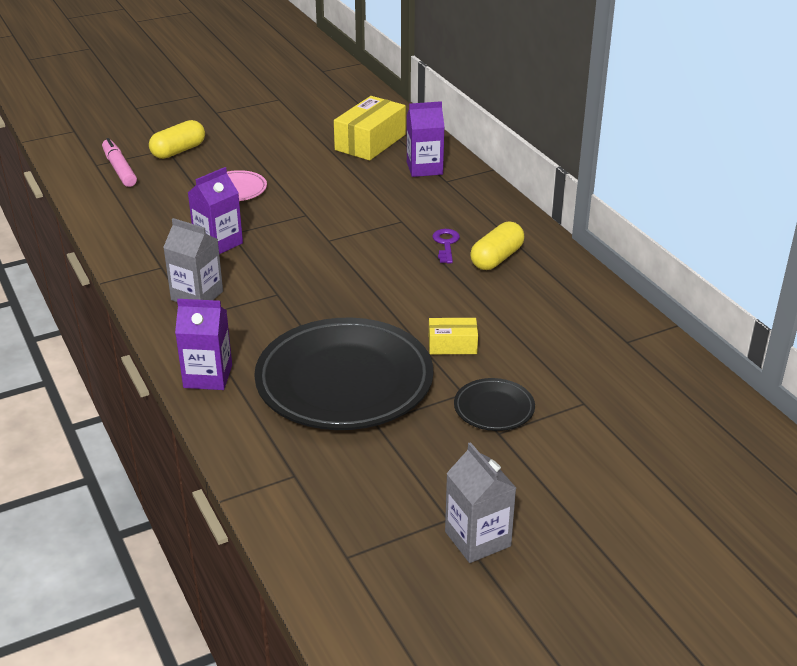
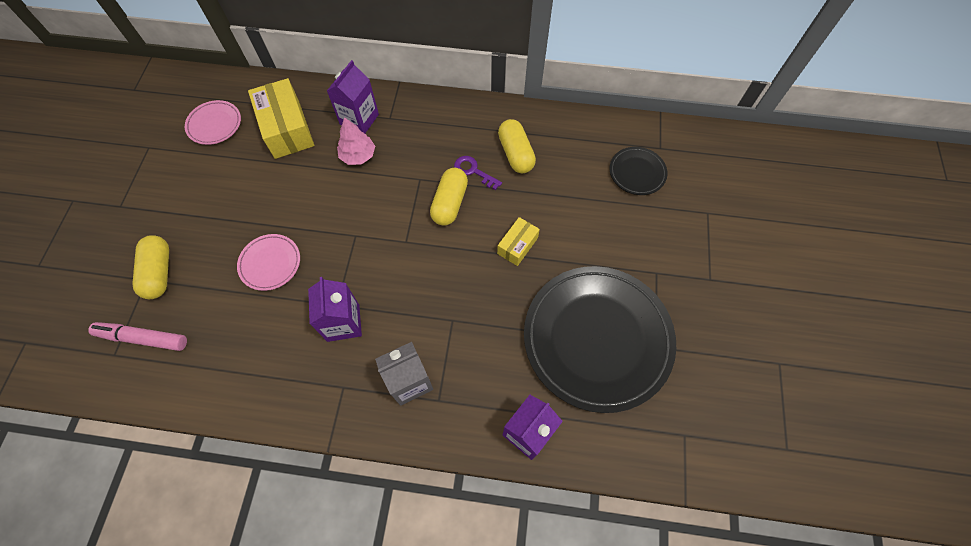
camera: 55 degrees left, 30 degrees up
(333, 113) = (215, 125): none -> pink plate
(386, 183) = (358, 156): none -> pink tree
(395, 245) = (449, 203): none -> yellow capsule
(452, 345) = (599, 245): yellow box -> yellow box (517, 245)
(477, 539) = (807, 358): grey carton -> none
(494, 408) = (684, 266): black plate -> black plate (637, 173)

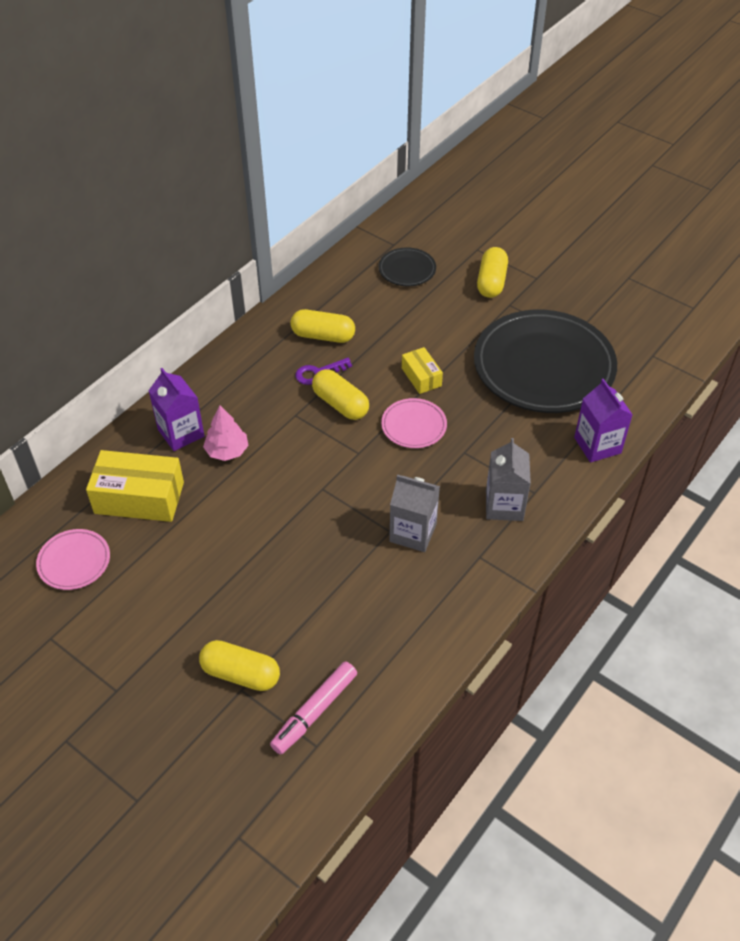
camera: 60 degrees left, 15 degrees down
(270, 263) = (303, 569): pink plate -> pink plate (413, 426)
(343, 323) = (413, 532): purple carton -> grey carton
(674, 244) = (491, 282): none -> yellow capsule

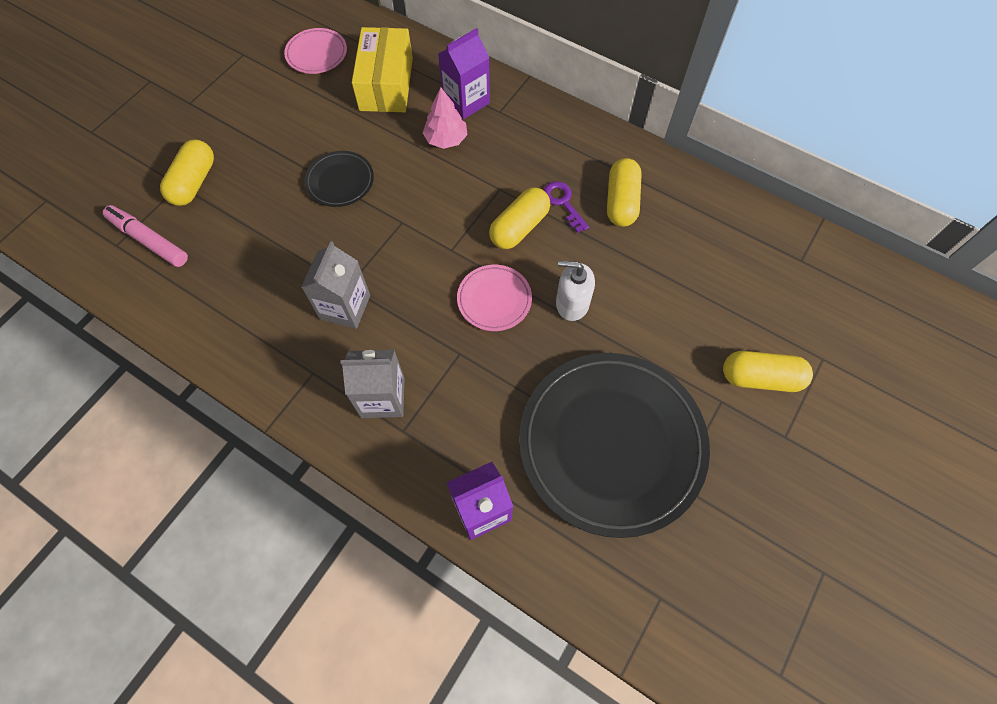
camera: 85 degrees right, 15 degrees up
(407, 270) = (756, 278): black plate -> black plate (340, 181)
(421, 377) = (572, 303): yellow box -> white soap dispenser

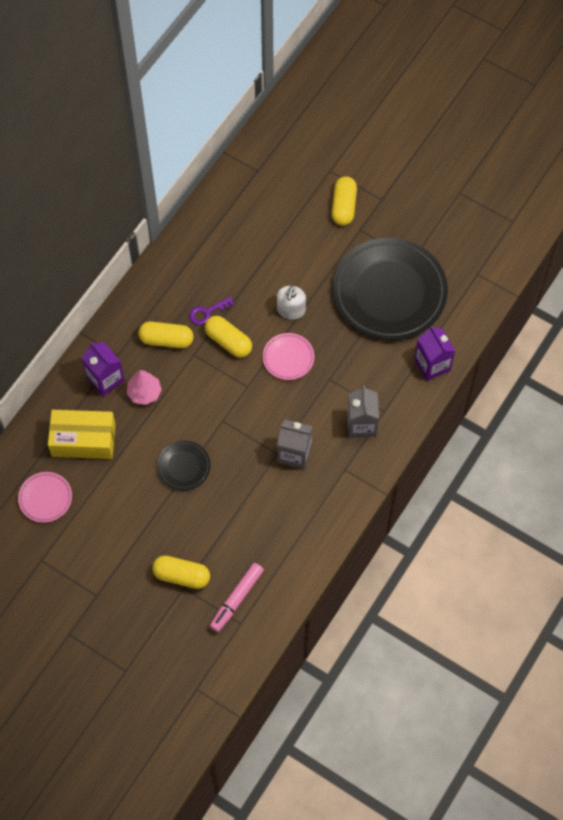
camera: 90 degrees left, 0 degrees up
(621, 202) = (207, 274): yellow capsule -> yellow capsule (166, 340)

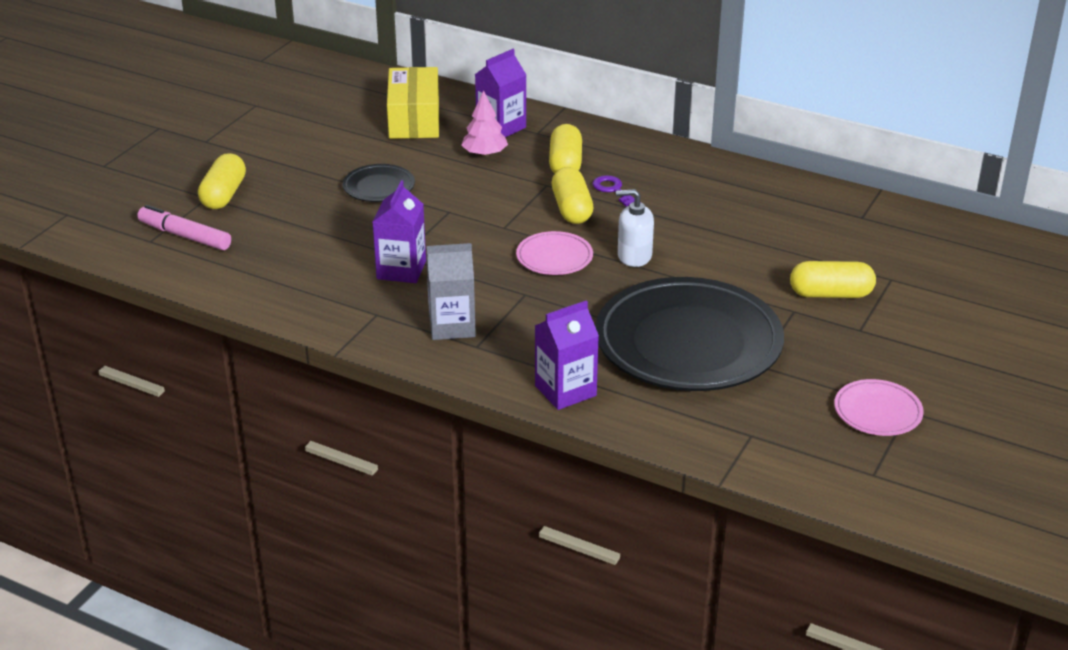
camera: 85 degrees right, 30 degrees down
(45, 498) = (335, 102): pink plate -> pink plate (877, 412)
(228, 341) = (571, 209): yellow capsule -> yellow capsule turned 45 degrees counterclockwise
(294, 453) = (401, 270): grey carton -> purple carton

